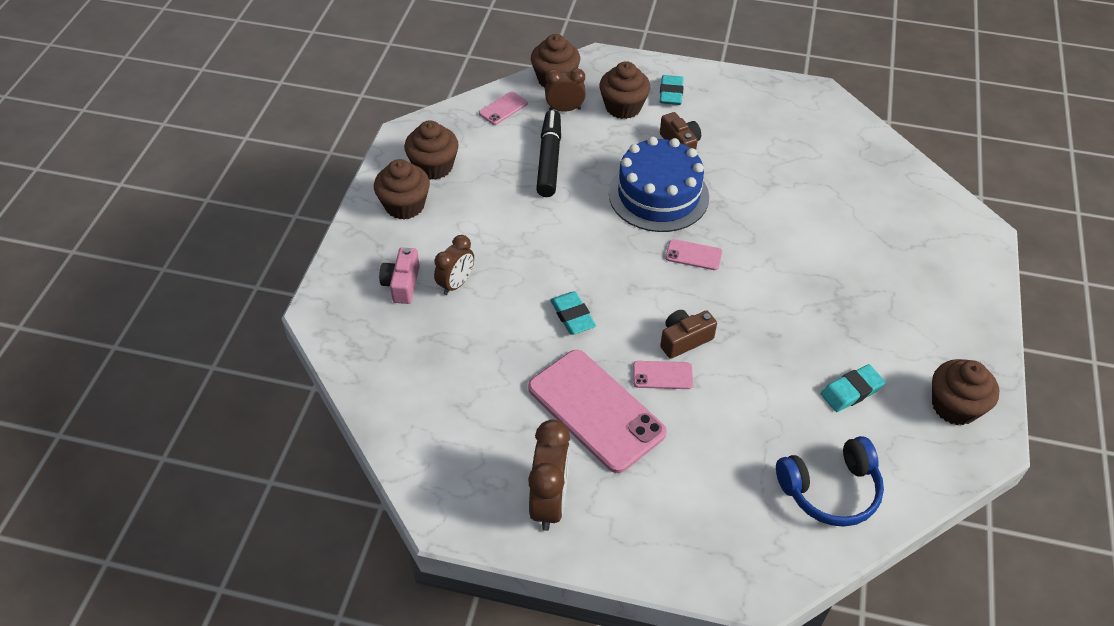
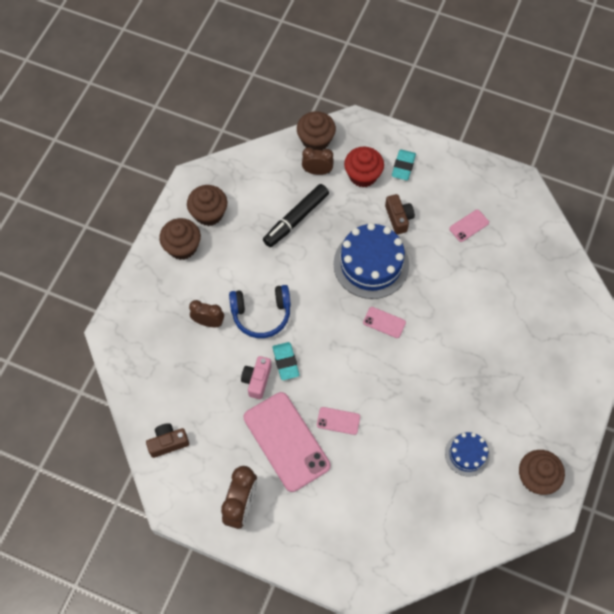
camera: 10 degrees right, 15 degrees up
(402, 284) = (170, 316): pink camera -> pink camera (257, 380)
(456, 284) = (208, 322): brown clock -> brown clock turned 120 degrees counterclockwise
(503, 108) = (270, 164): pink phone -> pink phone (469, 226)
(549, 160) = (296, 219): black marker -> black marker turned 150 degrees counterclockwise
(623, 107) = (363, 175): brown cupcake -> red cupcake
(684, 340) = (360, 394): brown camera -> brown camera (168, 443)
(830, 490) = (430, 527): blue headphones -> blue headphones (261, 314)
(851, 391) = (467, 454): turquoise eraser -> blue cake

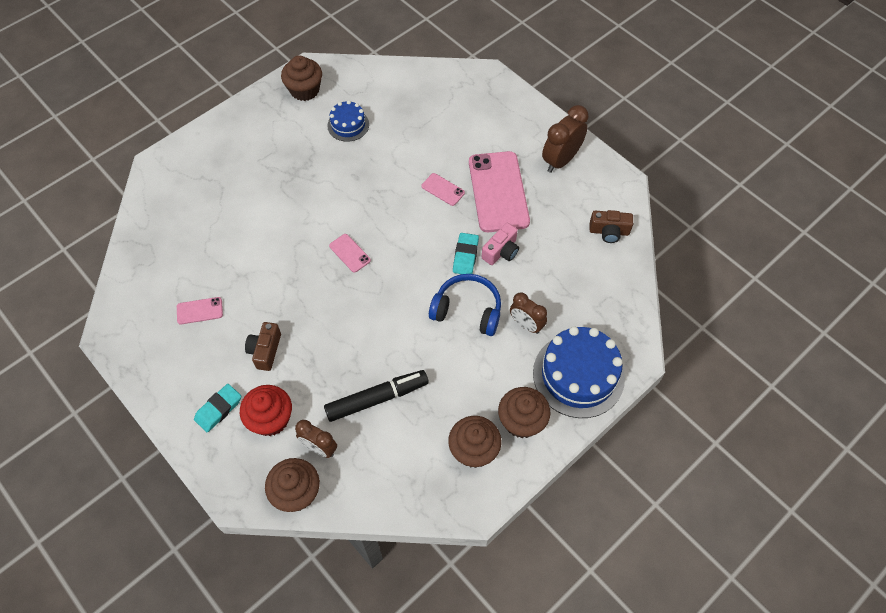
camera: 155 degrees left, 5 degrees down
(371, 264) = (326, 314): blue cake -> blue cake (578, 375)

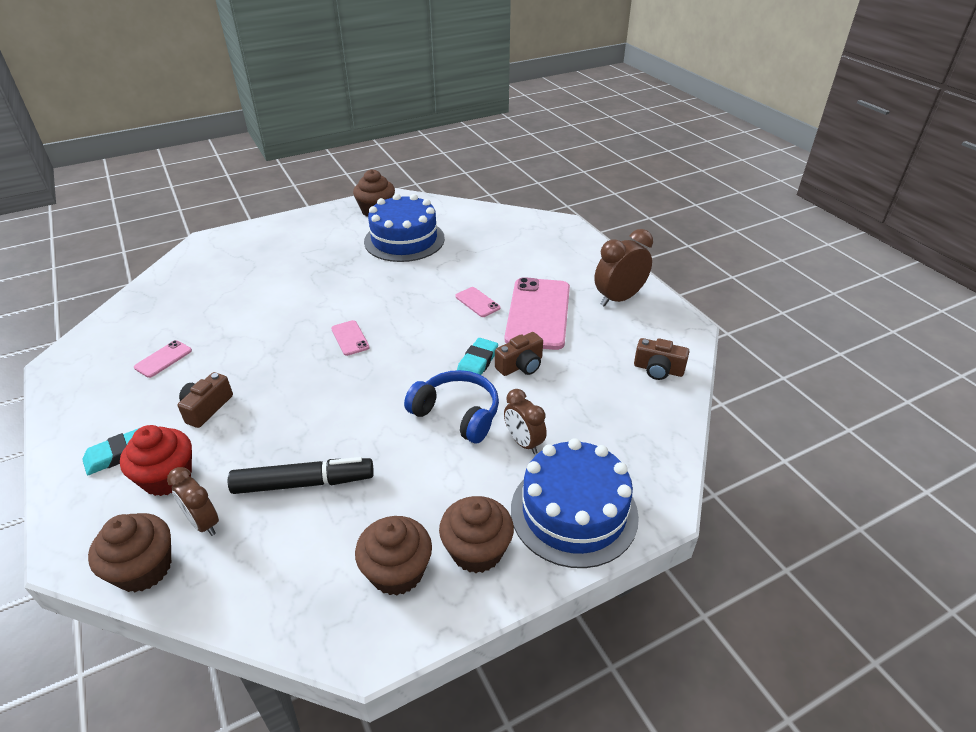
camera: 15 degrees right, 20 degrees down
(199, 311) = (163, 359): pink phone -> pink phone turned 60 degrees counterclockwise
(348, 125) = (404, 240): blue cake -> blue cake, size x1.84
(501, 251) = (521, 365): pink camera -> brown camera

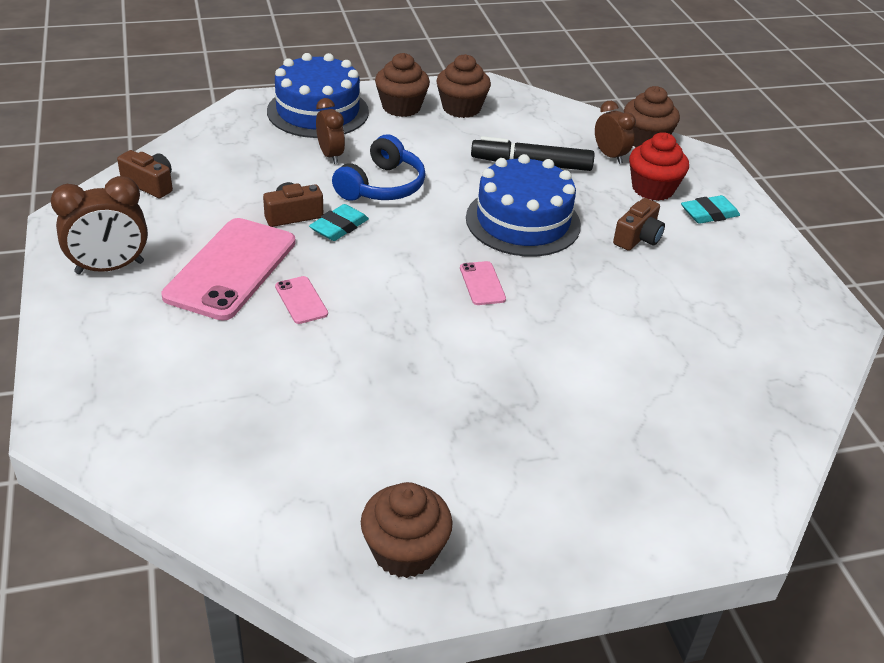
camera: 170 degrees left, 0 degrees up
(163, 359) = (711, 301): pink phone -> none
(404, 240) = (369, 448): blue cake -> blue cake (523, 221)
(457, 414) = (382, 186): blue headphones -> blue headphones turned 105 degrees counterclockwise

